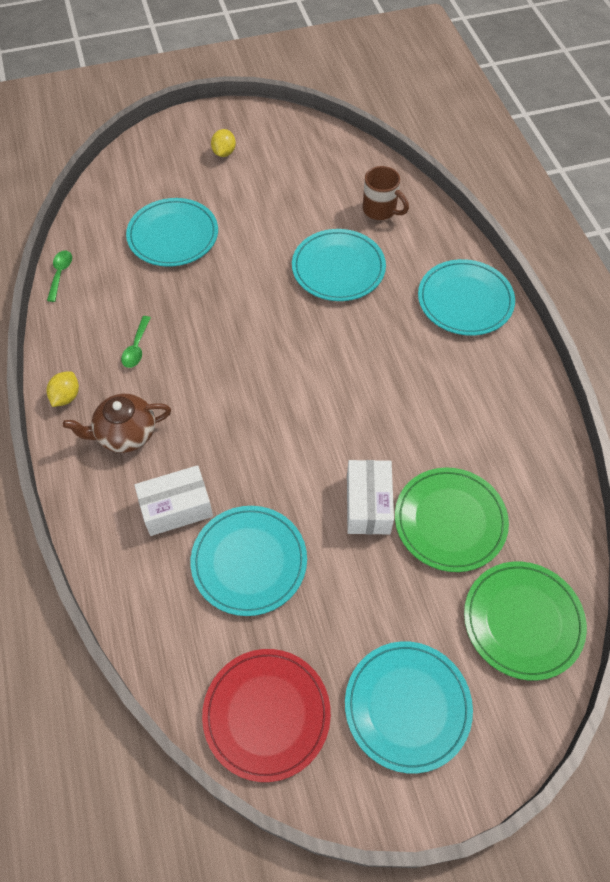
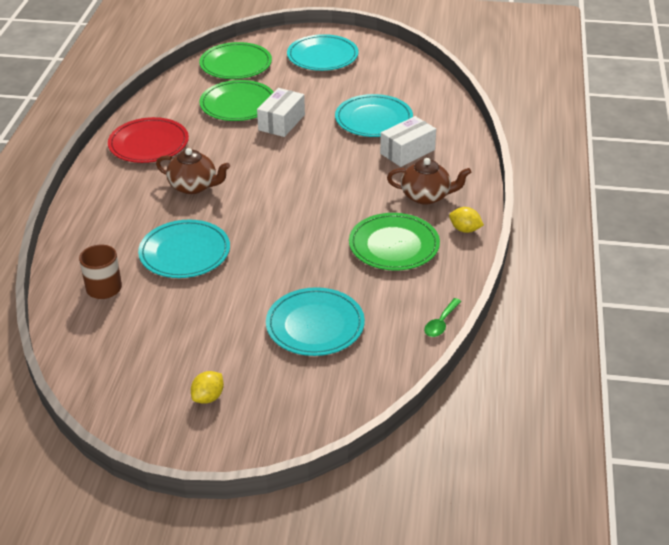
camera: 155 degrees left, 20 degrees down
(66, 397) = (465, 229): yellow lemon -> yellow lemon turned 75 degrees clockwise
(136, 348) = (394, 245): green spoon -> green plate
(176, 508) = (407, 152): white box -> white box turned 45 degrees counterclockwise
(266, 714) = (398, 70): red plate -> red plate (148, 144)
(394, 353) = (194, 186): none -> brown teapot
(465, 300) = (106, 201): turquoise plate -> none

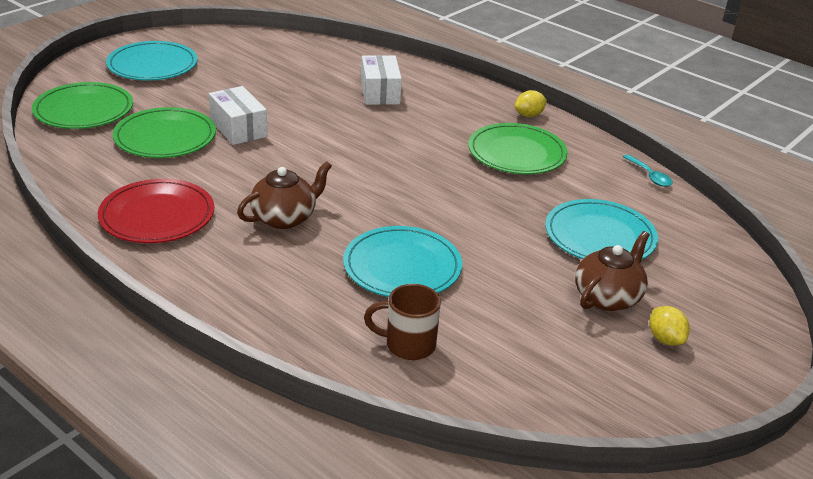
camera: 60 degrees left, 5 degrees down
(373, 119) = (304, 86): turquoise plate -> none
(426, 196) = (460, 111): brown teapot -> brown teapot (608, 297)
(441, 323) = (649, 176): green spoon -> turquoise spoon

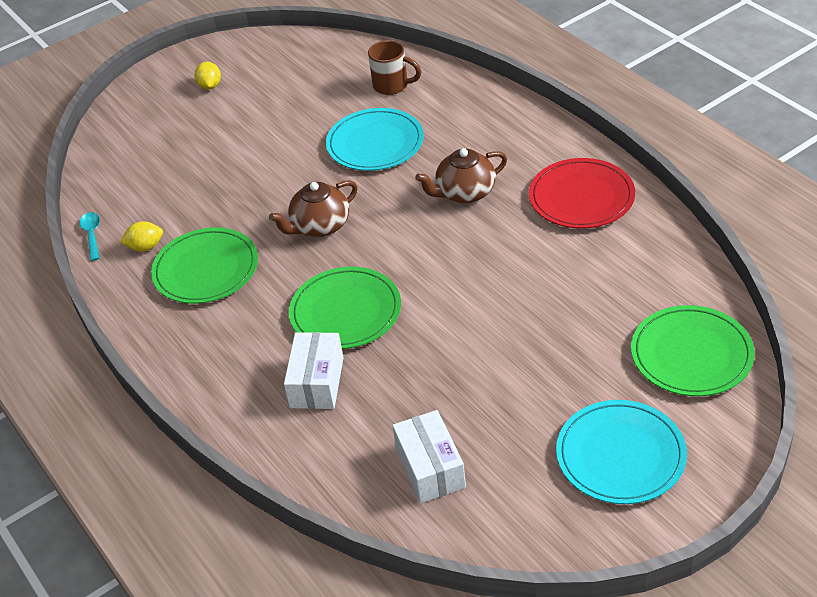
camera: 160 degrees left, 10 degrees up
(165, 137) = (586, 303): green plate -> green plate (345, 312)
(238, 128) = (502, 316): white box -> white box (430, 468)
(529, 115) = (154, 332): yellow lemon -> yellow lemon (145, 247)
(600, 236) = (194, 168): turquoise plate -> none
(608, 297) = (227, 116): brown teapot -> brown teapot (320, 226)

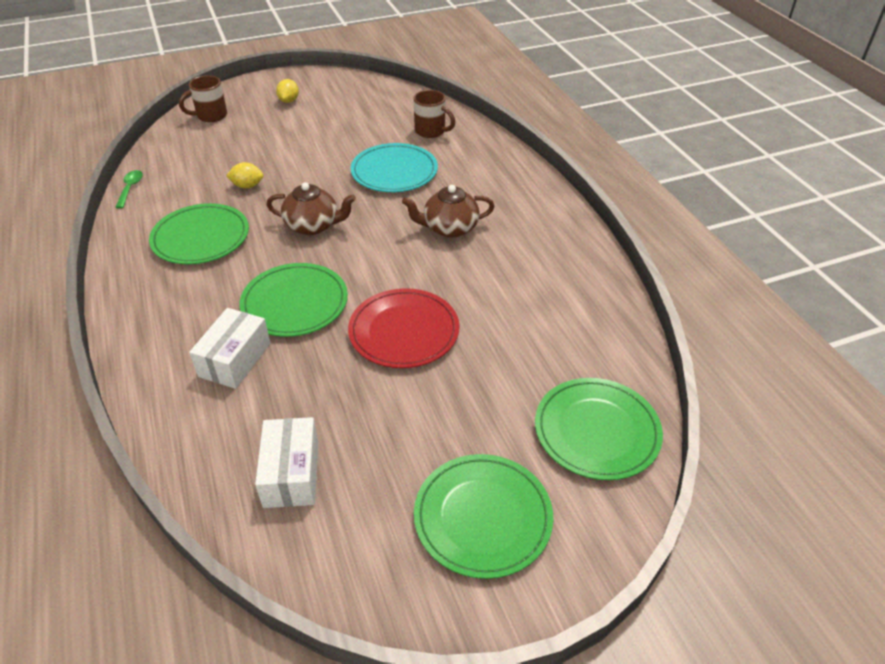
camera: 10 degrees right, 0 degrees up
(92, 235) = (130, 188): turquoise spoon -> green spoon
(129, 126) = (211, 116): none -> brown mug
(145, 247) = (165, 208): yellow lemon -> yellow lemon (247, 186)
(320, 226) = (313, 226): brown teapot -> brown teapot turned 150 degrees counterclockwise
(581, 197) = (551, 257): red plate -> red plate (404, 331)
(620, 455) = (482, 517): turquoise plate -> green plate

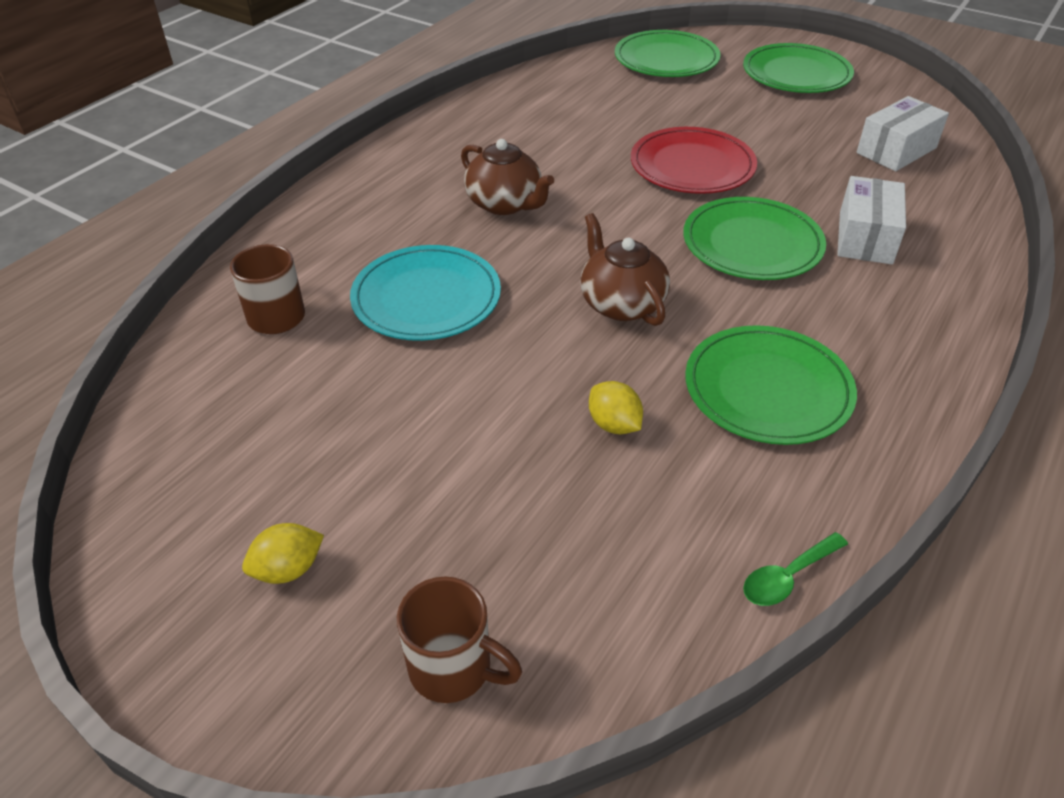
camera: 125 degrees left, 0 degrees up
(235, 359) = (865, 237): white box -> white box turned 60 degrees counterclockwise

